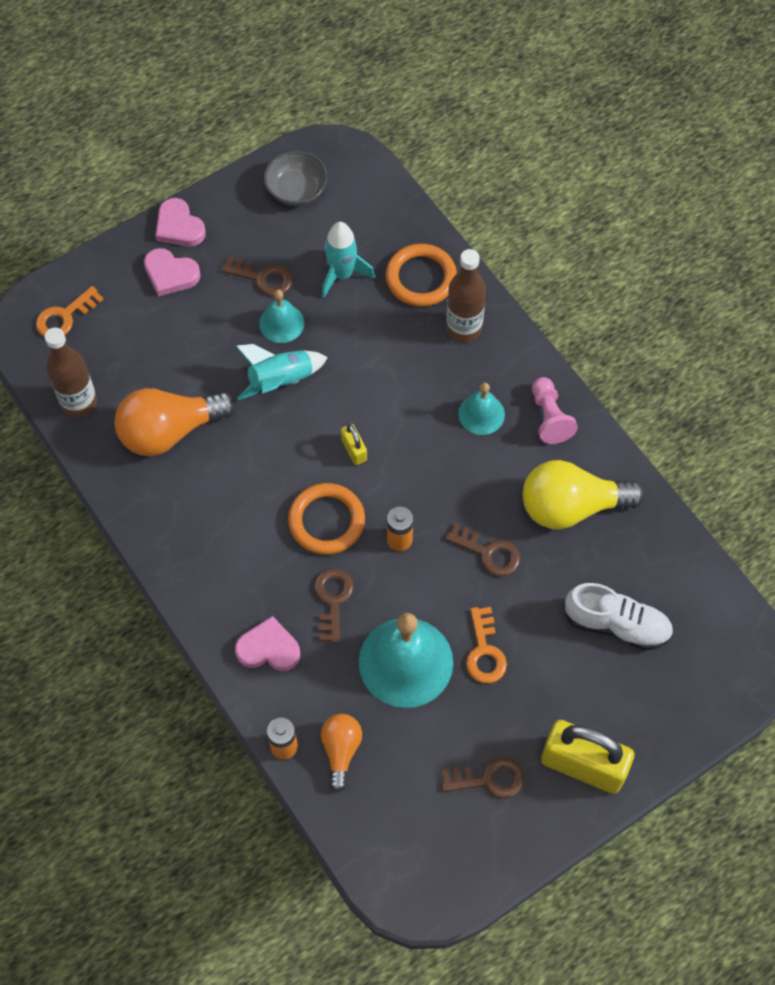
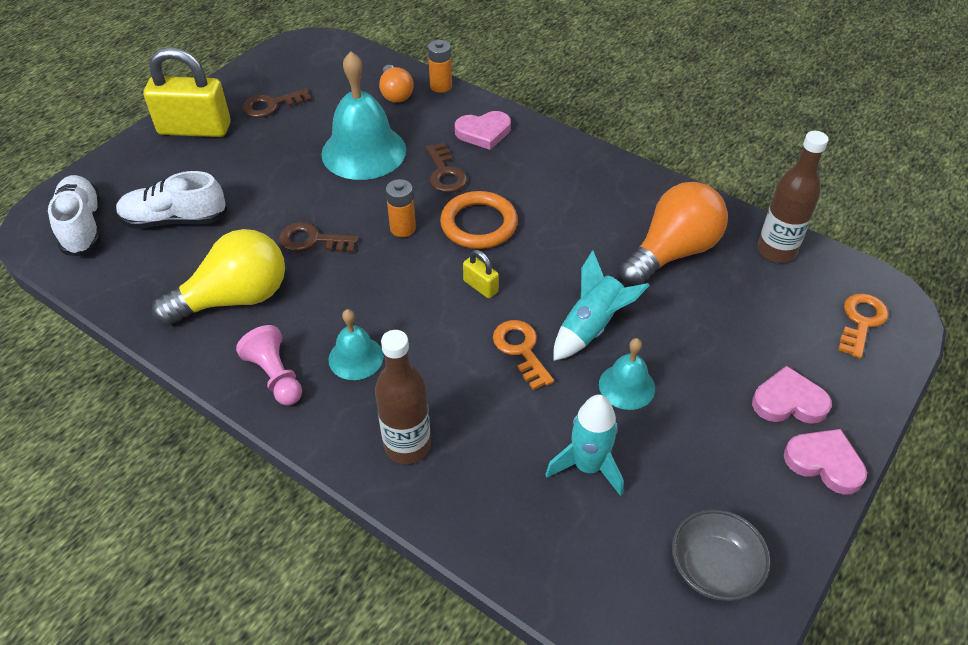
camera: 160 degrees right, 15 degrees down
(262, 278) = (681, 431): brown key -> none
(421, 278) = (486, 494): orange ring -> none
(484, 651) = (296, 173): orange key -> orange key (521, 350)
(708, 646) = (82, 226): none -> white shoe

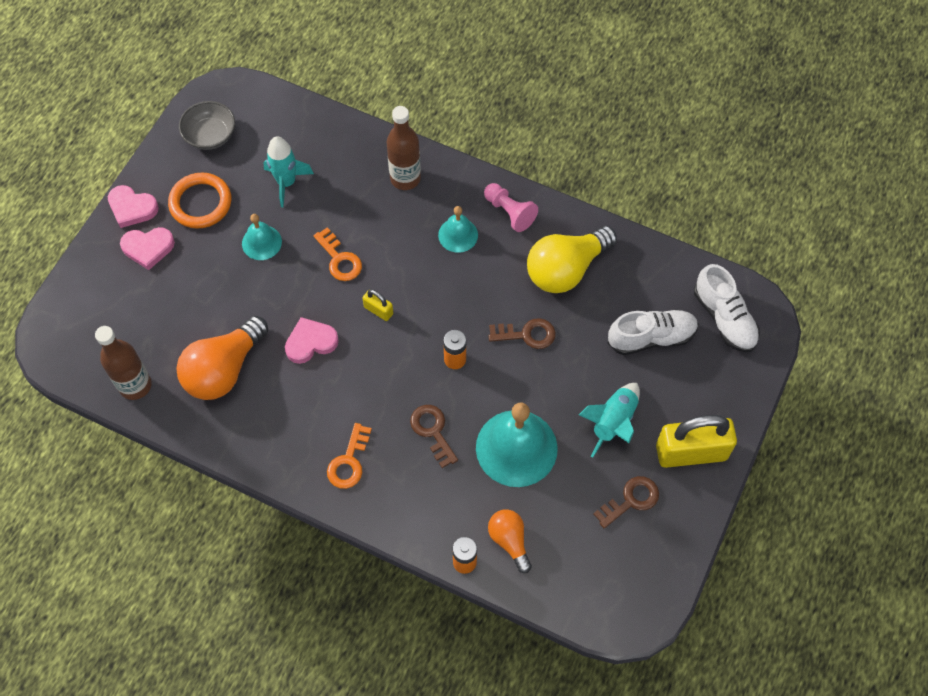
camera: 170 degrees right, 15 degrees up
(479, 224) = (391, 374): orange ring -> orange ring (200, 203)
(483, 132) = (406, 494): pink heart -> pink heart (310, 342)
(591, 327) = (288, 286): turquoise rocket -> turquoise rocket (613, 422)
(861, 322) = (80, 323): orange key -> orange key (349, 461)

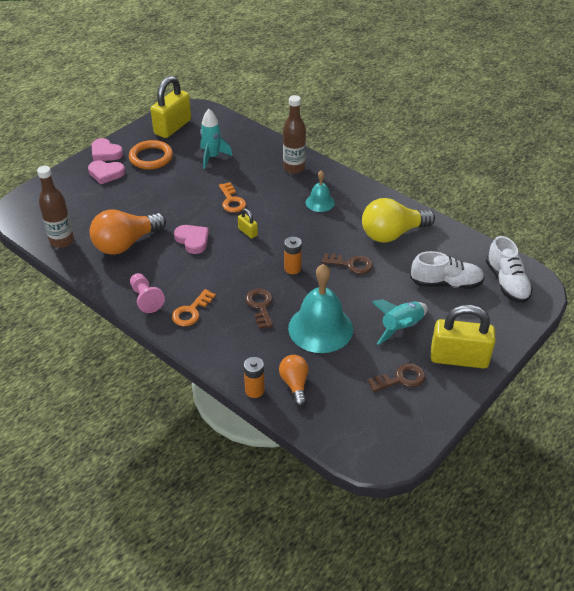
camera: 15 degrees right, 20 degrees down
(210, 135) = (173, 127): grey bowl -> yellow padlock
(261, 242) = (182, 183): turquoise bell -> none
(310, 342) = (193, 240): pink heart -> pink heart turned 60 degrees clockwise
(509, 212) = (361, 197): pink pawn -> pink pawn (146, 299)

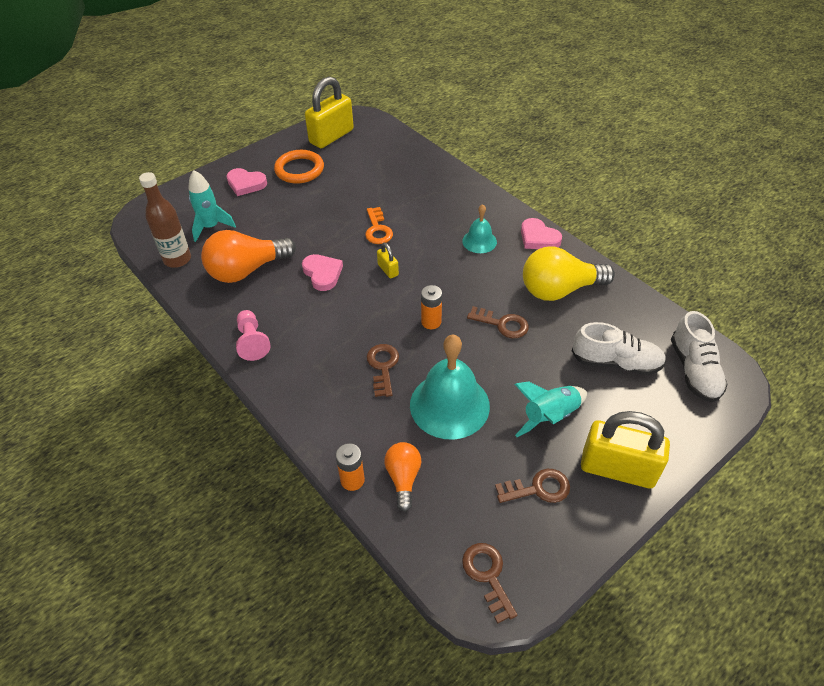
camera: 10 degrees right, 5 degrees up
(105, 153) = (251, 160): pink heart -> pink heart (538, 238)
(191, 311) = (300, 364): orange key -> none
(212, 157) = (367, 175): turquoise rocket -> turquoise rocket (211, 227)
(294, 168) = (457, 196): brown bottle -> none
(373, 442) = (487, 576): none -> brown key

